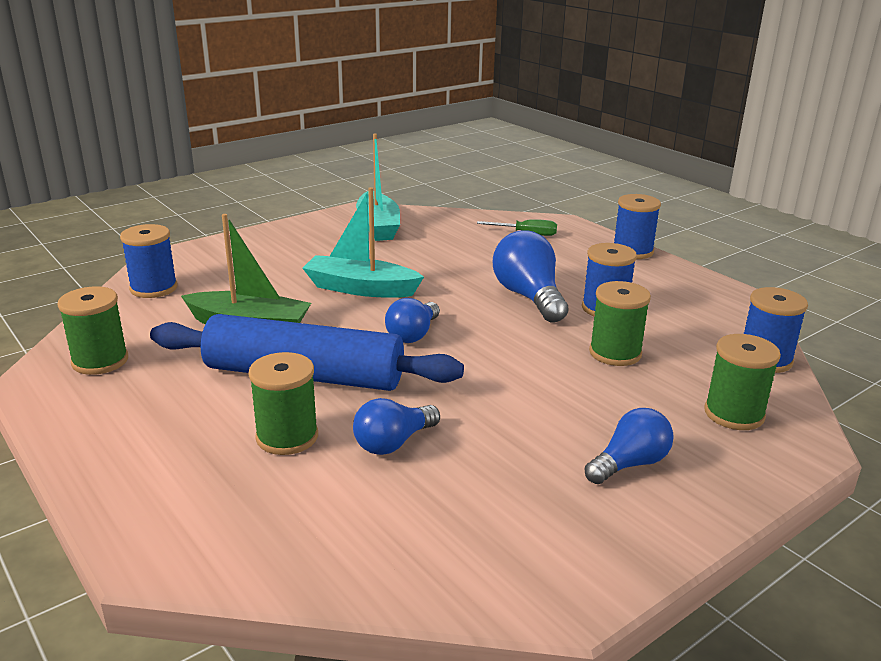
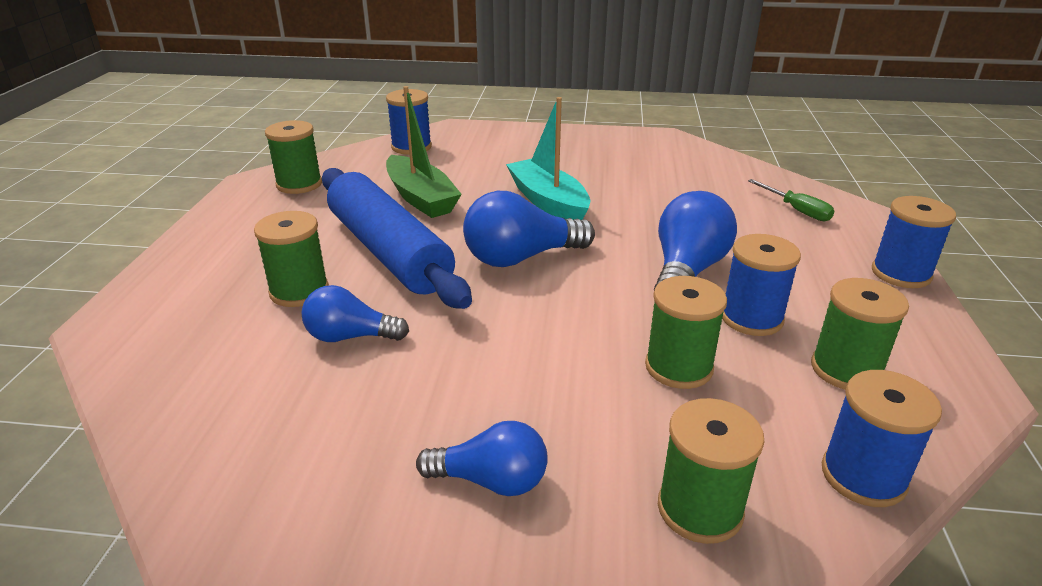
camera: 45 degrees right, 5 degrees up
(378, 226) = (656, 155): turquoise boat -> none
(413, 334) = (521, 258): blue light bulb -> blue light bulb, size x1.55
(685, 314) = (846, 370): none -> green spool

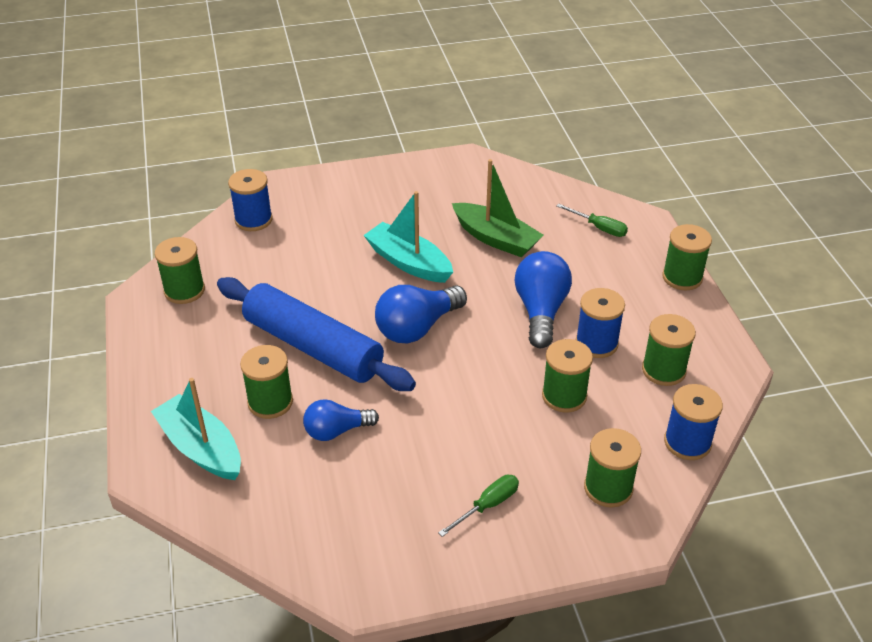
camera: 20 degrees left, 10 degrees up
(184, 317) = (201, 448): none -> turquoise boat
(421, 198) = (302, 282): green boat -> green boat (495, 238)
(491, 480) = (488, 505): blue light bulb -> green screwdriver
(901, 274) = (682, 277): blue spool -> green spool

